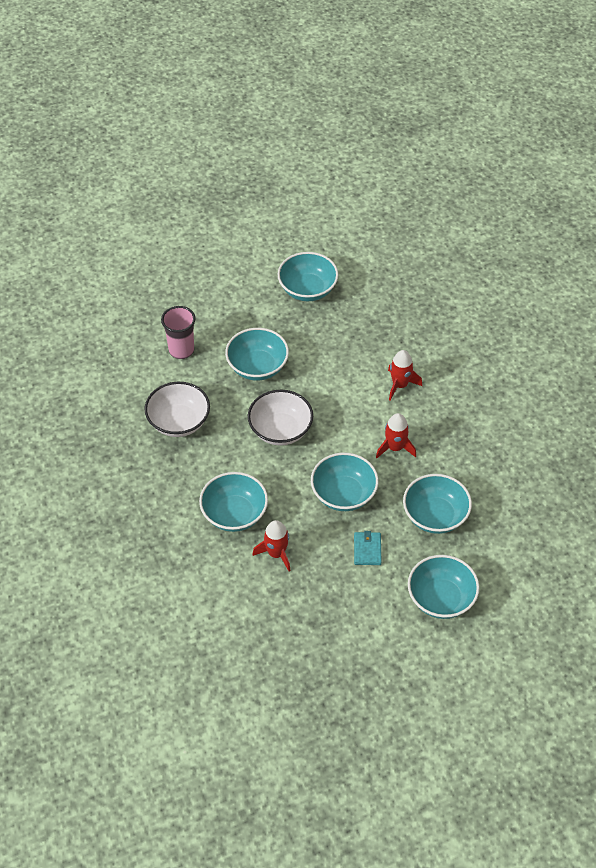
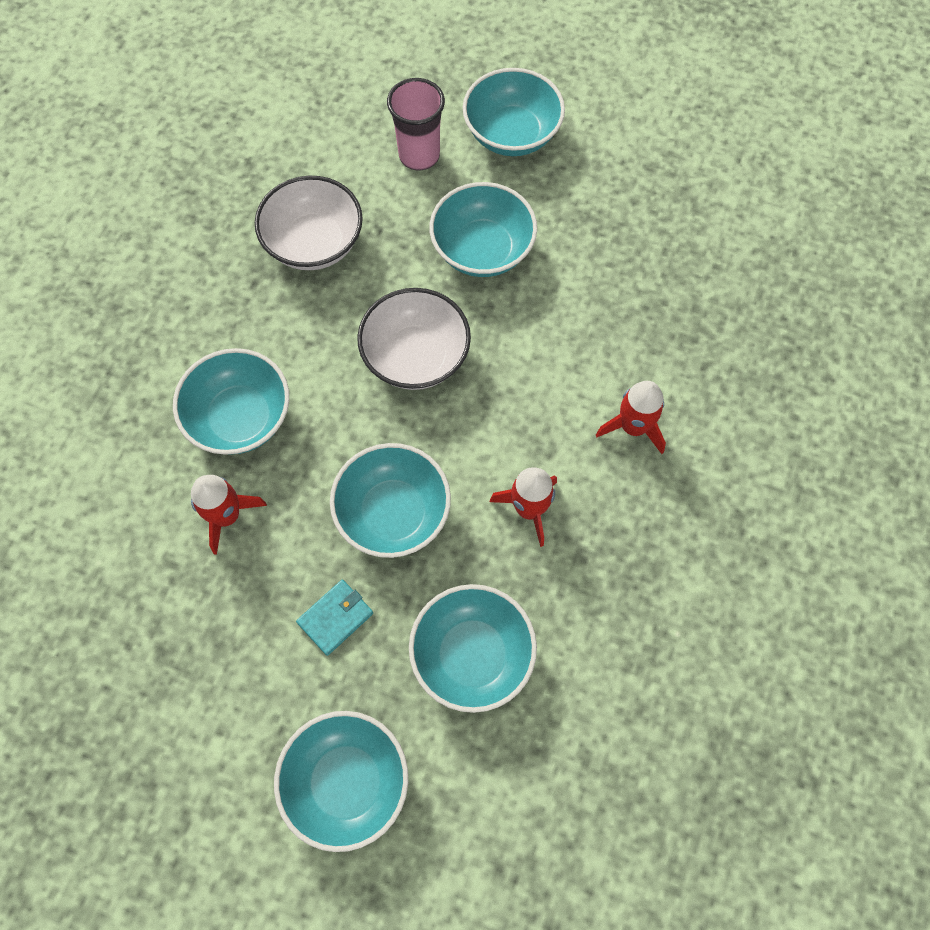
camera: 45 degrees right, 15 degrees up
(307, 289) = (658, 198): turquoise bowl -> turquoise bowl (512, 134)

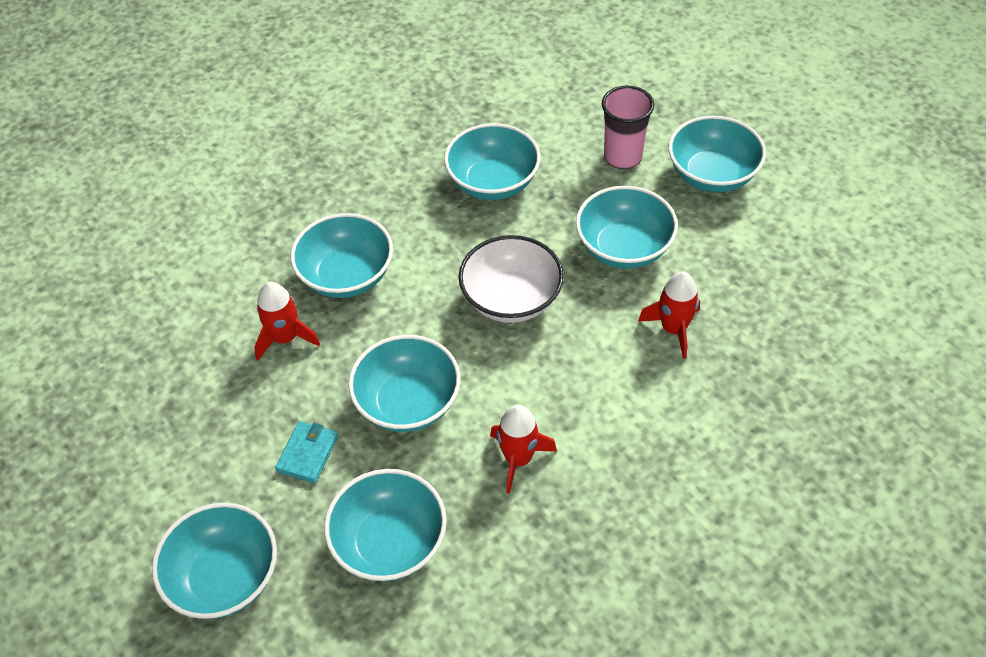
camera: 35 degrees right, 15 degrees down
(314, 243) = (493, 182): white bowl -> turquoise bowl
(335, 618) = (307, 453): turquoise wallet -> turquoise wallet turned 60 degrees counterclockwise
(633, 427) = (654, 444): red rocket -> red rocket (673, 329)

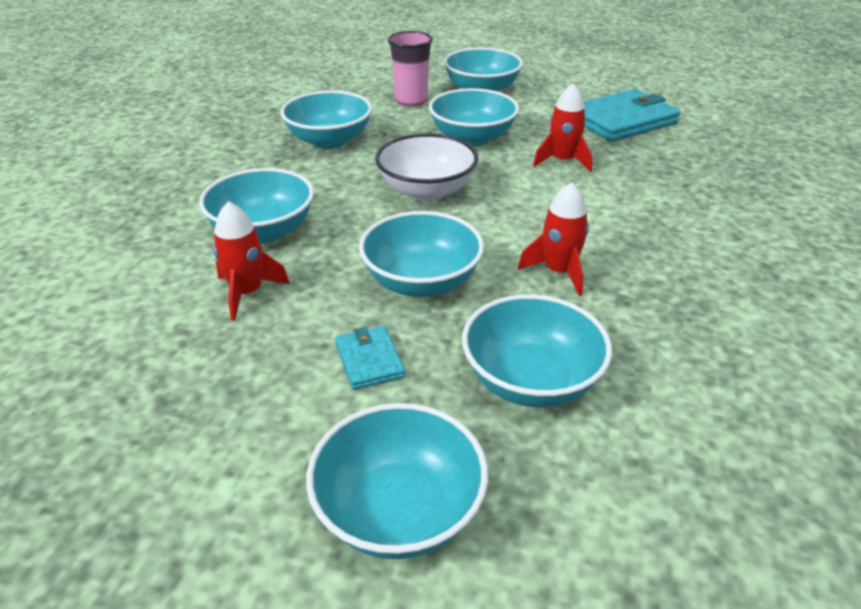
camera: 40 degrees left, 15 degrees down
(807, 303) = (622, 121): none -> turquoise wallet

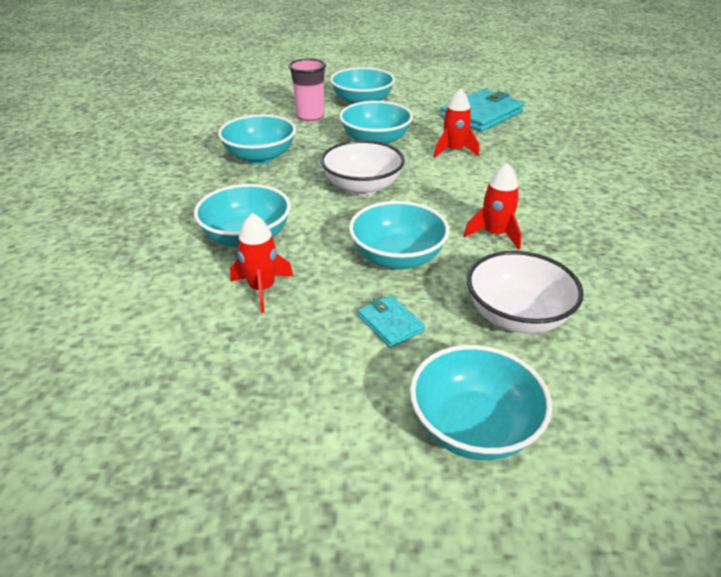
camera: 15 degrees left, 0 degrees up
(531, 381) = (517, 316): turquoise bowl -> white bowl

